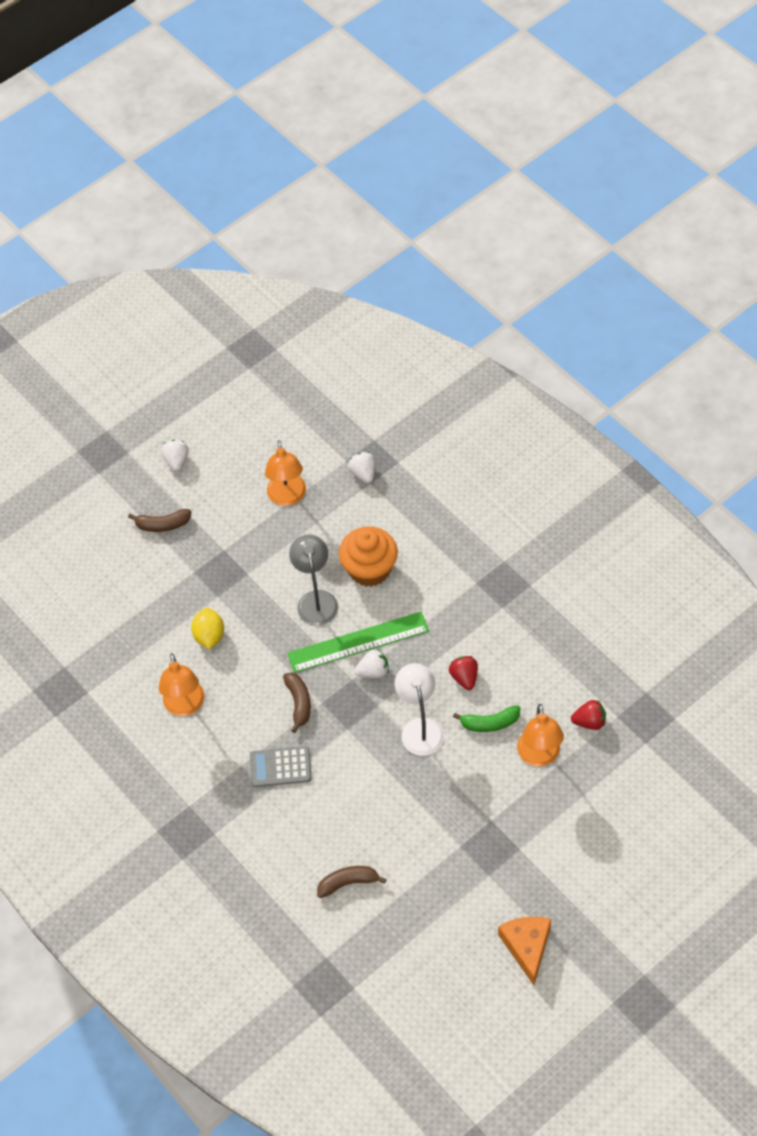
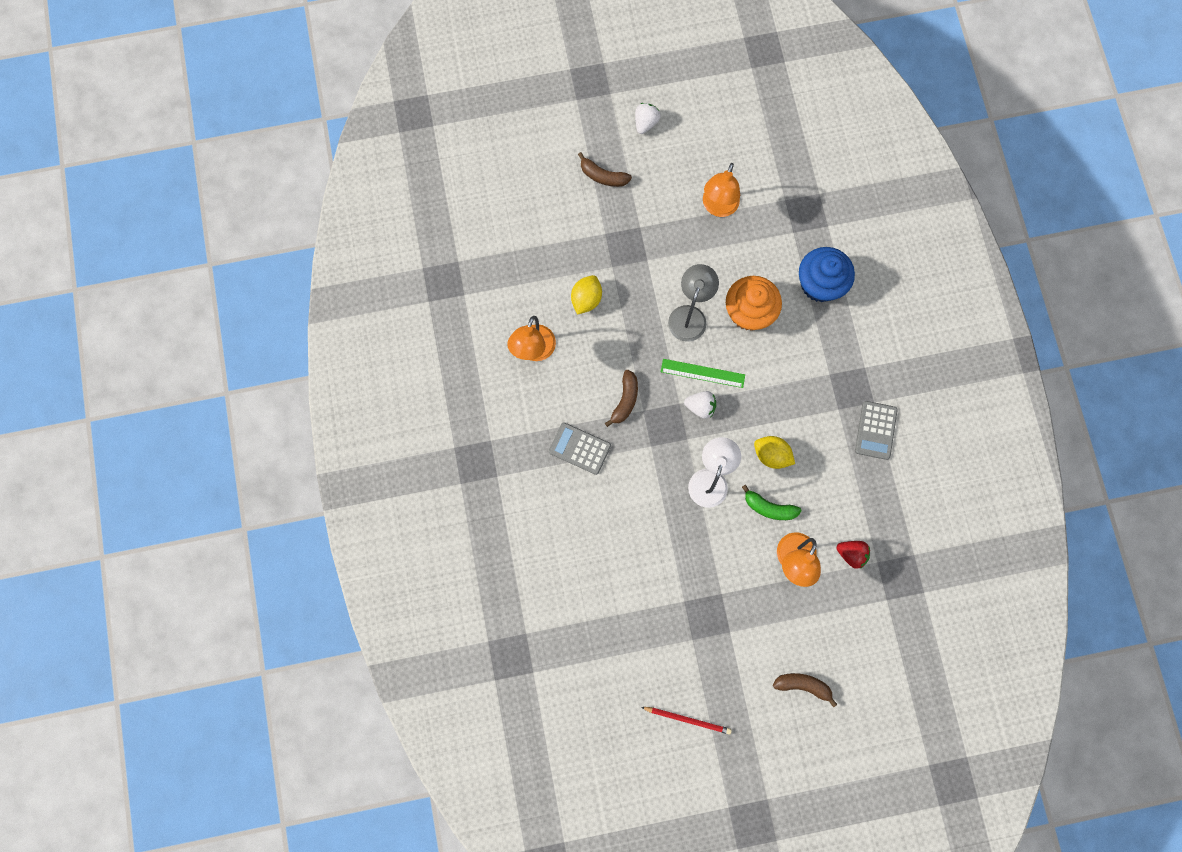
camera: 25 degrees right, 20 degrees up
(348, 883) = (578, 580): brown banana -> brown banana (803, 685)
(358, 642) = (702, 373): green ruler -> green ruler, size x0.63
(363, 473) = (793, 220): white strawberry -> none
(420, 513) = (819, 284): none -> blue cupcake
(464, 677) = (771, 455): red strawberry -> yellow lemon
(527, 947) = (687, 719): orange cheese -> red pencil
(546, 607) = (875, 430): none -> grey calculator

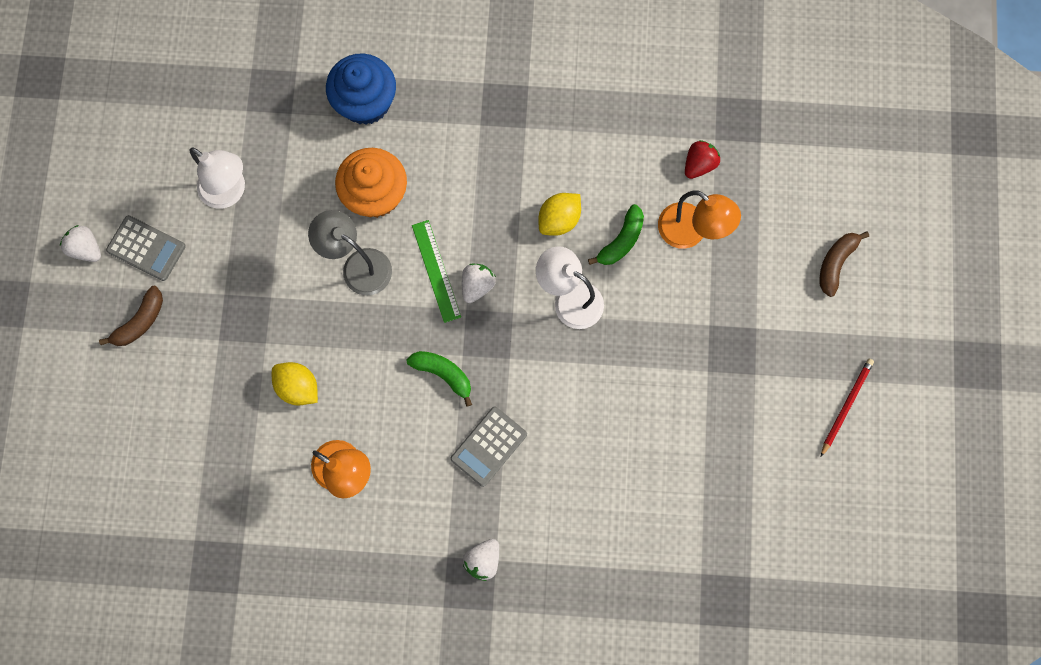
camera: 75 degrees left, 0 degrees up
(495, 467) = (483, 560): none -> white strawberry
(625, 400) = (443, 374): brown banana -> green banana
(702, 373) = (436, 271): green ruler -> green ruler turned 45 degrees counterclockwise
(718, 207) = (230, 192): orange lamp -> white lamp
(875, 430) = (562, 94): grey calculator -> grey calculator (146, 248)

